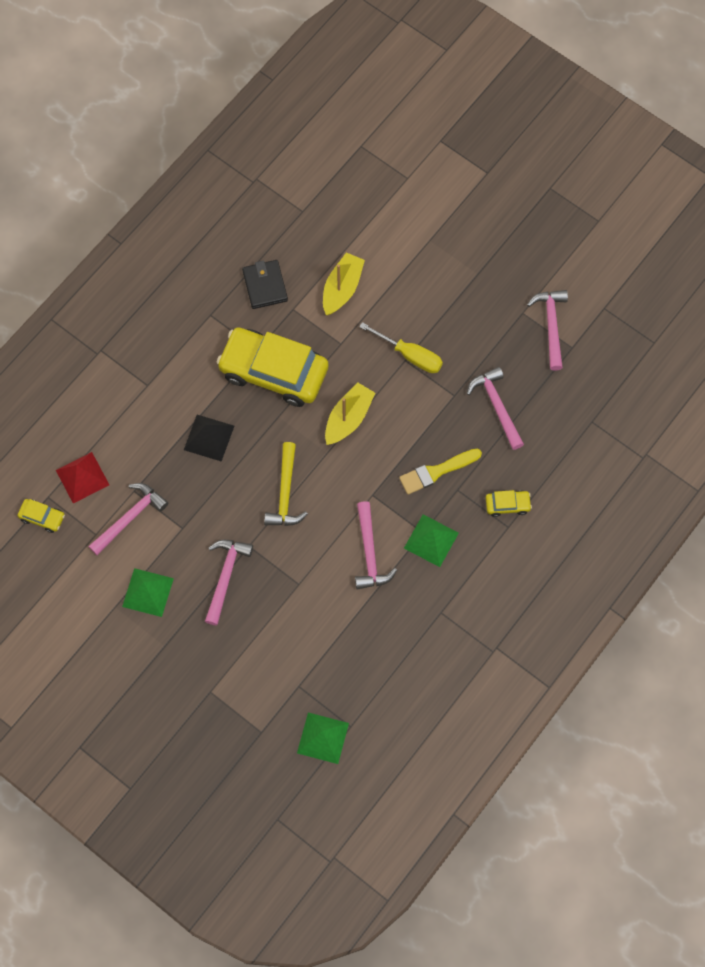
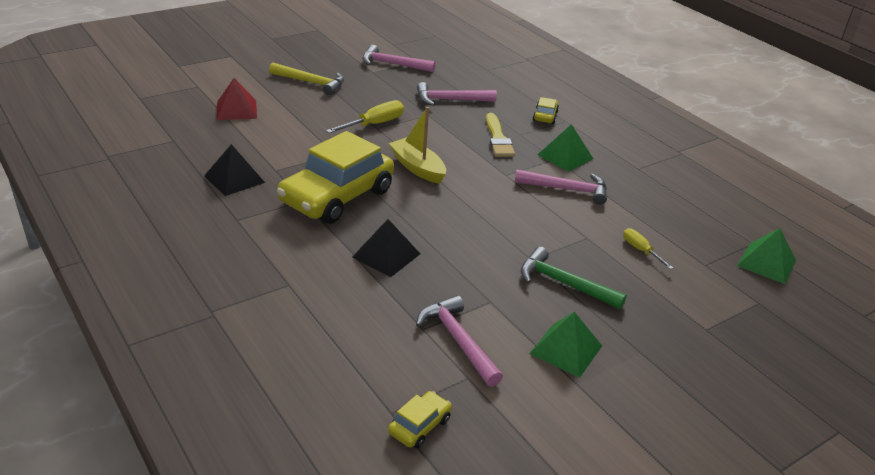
camera: 75 degrees left, 35 degrees down
(82, 477) = (380, 370): red pyramid -> red pyramid (236, 110)
(225, 576) = (564, 283): pink hammer -> green hammer
(265, 286) = (234, 179): black wallet -> black pyramid
(285, 493) = (480, 221): yellow hammer -> yellow hammer (311, 83)
(297, 630) = (640, 250): none -> yellow screwdriver
(342, 288) = (277, 140): yellow boat -> none

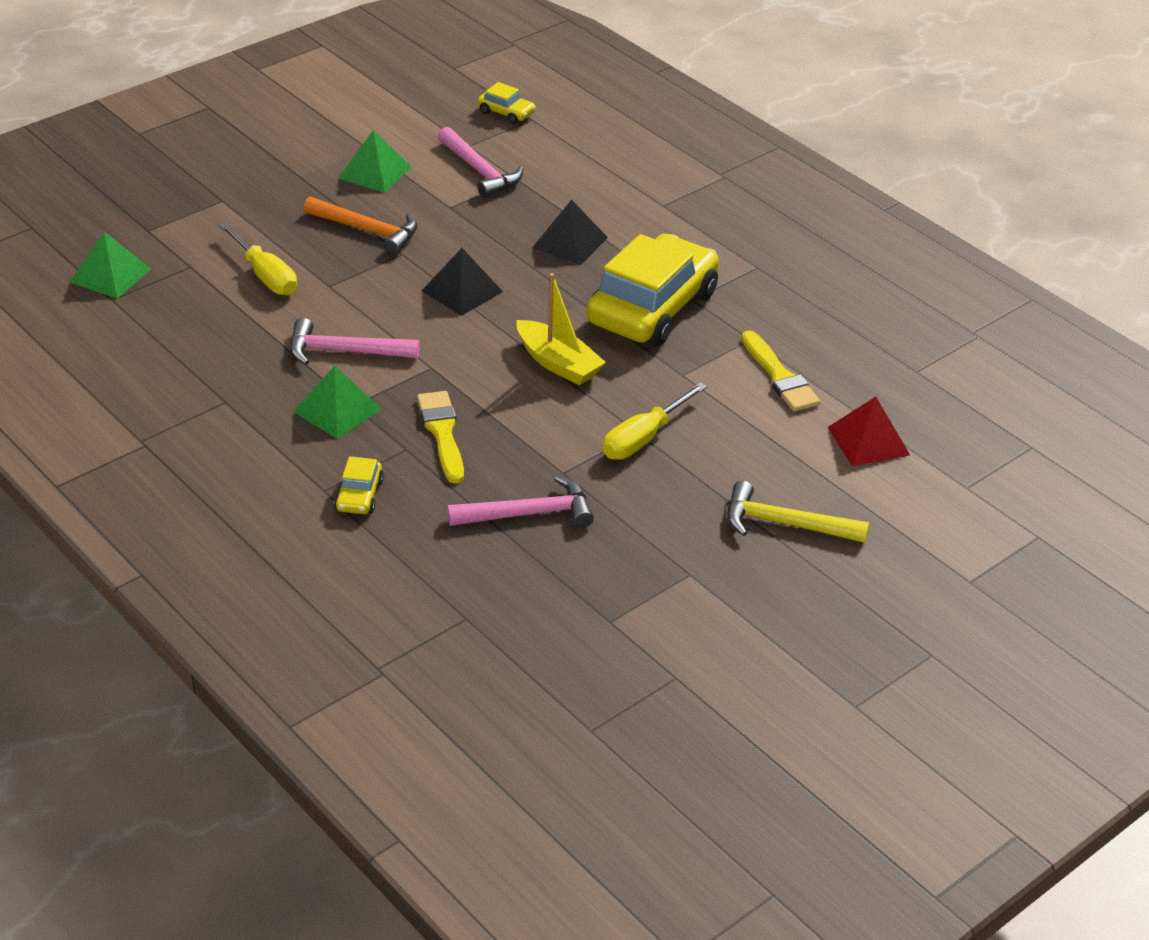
camera: 175 degrees right, 5 degrees up
(234, 179) = (793, 319): black pyramid -> black pyramid (462, 291)
(269, 146) = (780, 376): none -> yellow brush
(393, 64) = (656, 603): pink hammer -> none
(419, 426) = (506, 113): yellow car -> yellow car turned 90 degrees counterclockwise
(564, 283) = (367, 230): green hammer -> orange hammer
(640, 250) = (265, 276): yellow screwdriver -> yellow screwdriver, size x1.63

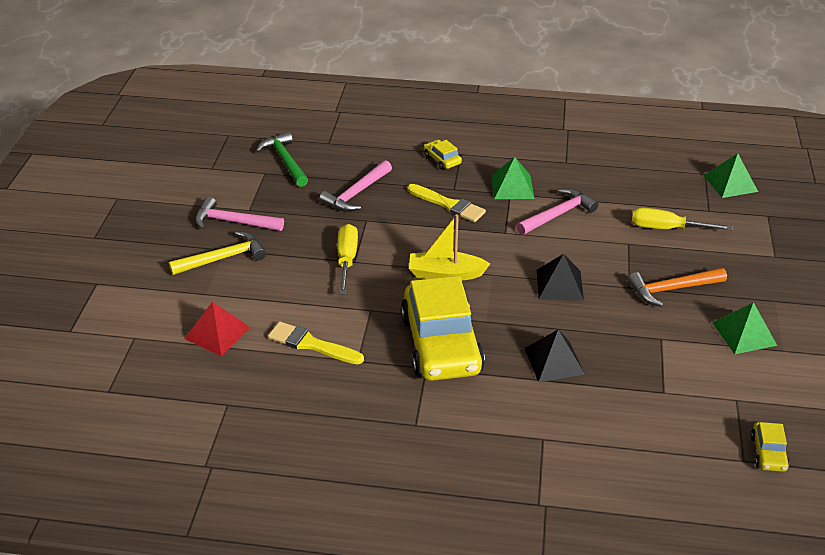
camera: 140 degrees right, 0 degrees up
(480, 171) = (692, 381): pink hammer -> pink hammer (233, 222)
(506, 113) = (768, 453): yellow car -> yellow car turned 75 degrees counterclockwise
(560, 624) = (285, 161): none -> green hammer

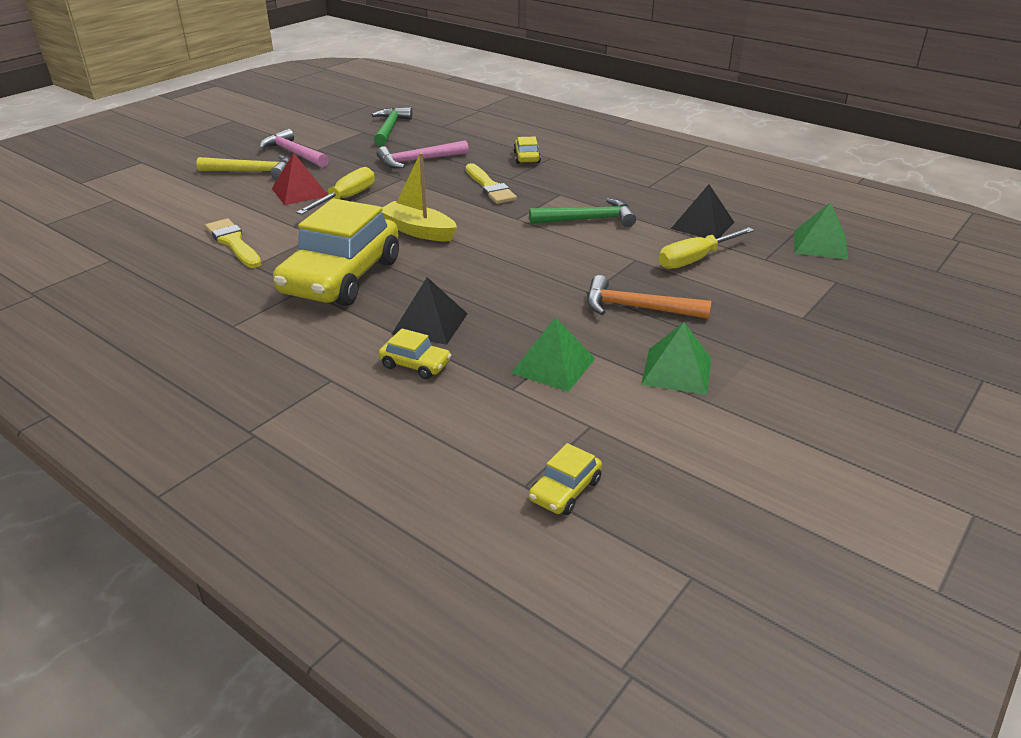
camera: 30 degrees right, 5 degrees down
(217, 333) = (175, 214): red pyramid -> red pyramid (300, 192)
(512, 187) = (568, 190): green pyramid -> green pyramid (553, 365)
(558, 214) = (588, 219): pink hammer -> green hammer
(559, 284) = (518, 269): black pyramid -> black pyramid (702, 225)
(583, 400) = (415, 364): none -> yellow car
(666, 228) = (695, 259): yellow screwdriver -> yellow screwdriver turned 75 degrees counterclockwise

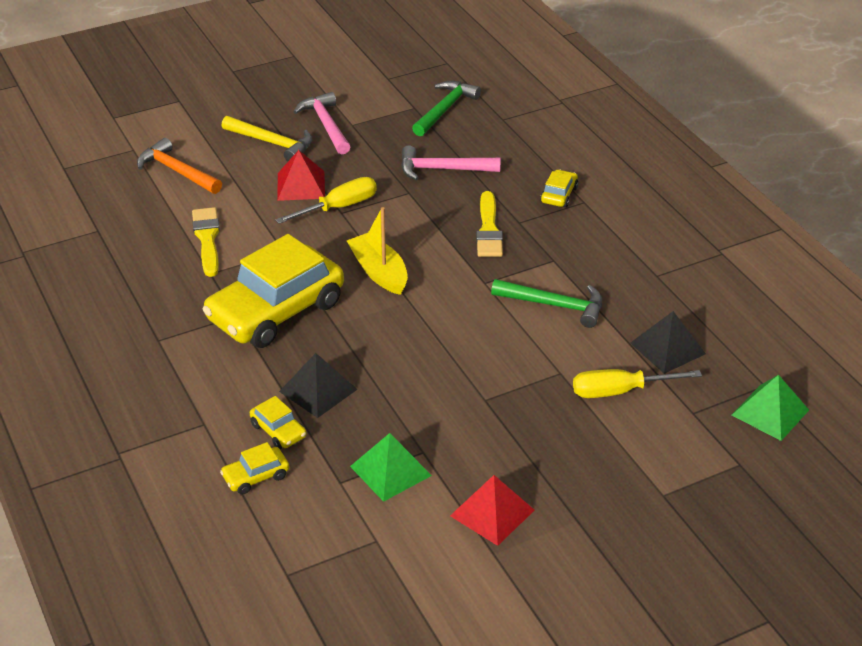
camera: 25 degrees right, 5 degrees up
(565, 490) = (313, 590): yellow car -> yellow car (256, 476)
(637, 308) = (513, 432): orange hammer -> orange hammer (177, 171)
(676, 371) = (492, 513): green pyramid -> red pyramid

